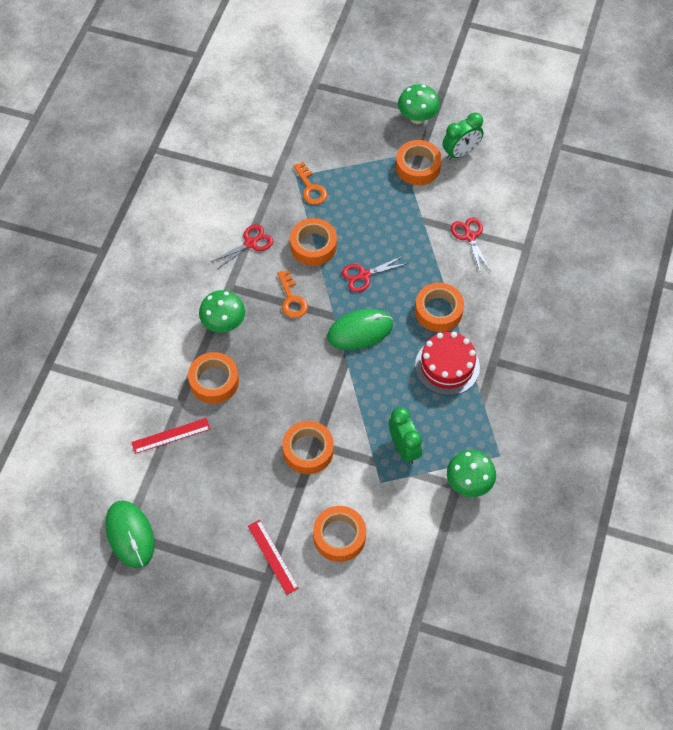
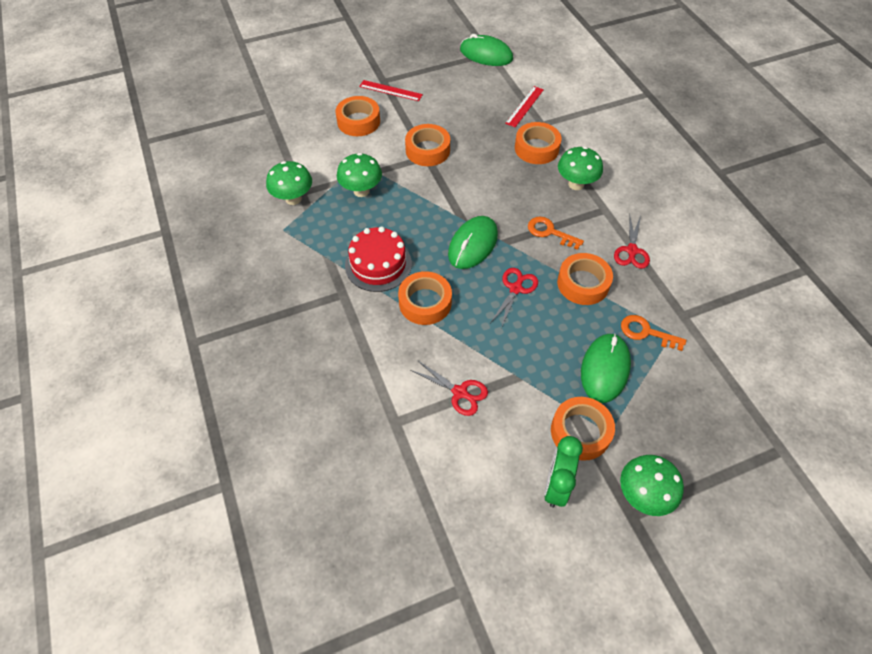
camera: 140 degrees right, 5 degrees down
(363, 187) = (605, 369): none -> green mouse
(404, 448) = (361, 191): green clock -> green mushroom

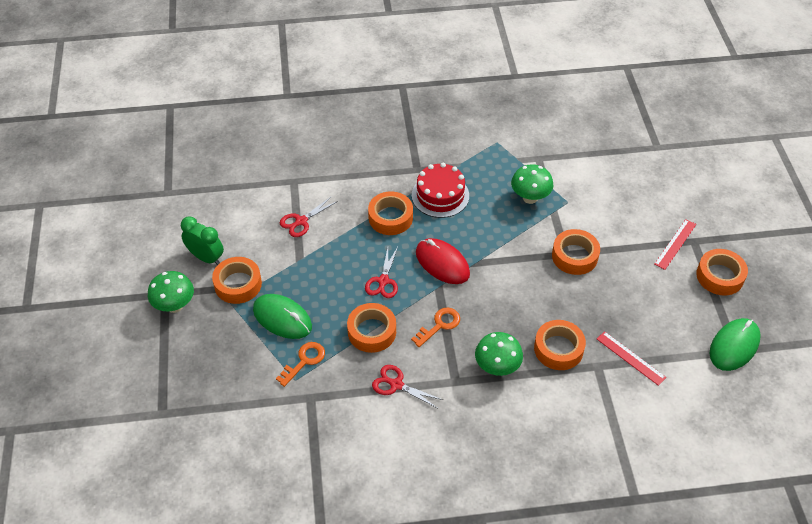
camera: 105 degrees right, 5 degrees down
(293, 199) = (531, 152): green mushroom -> none
(358, 121) = (628, 210): orange tape -> orange tape (720, 276)
(473, 244) = (442, 263): green mouse -> red mouse
(515, 289) = (383, 281): red scissors -> red scissors turned 60 degrees clockwise

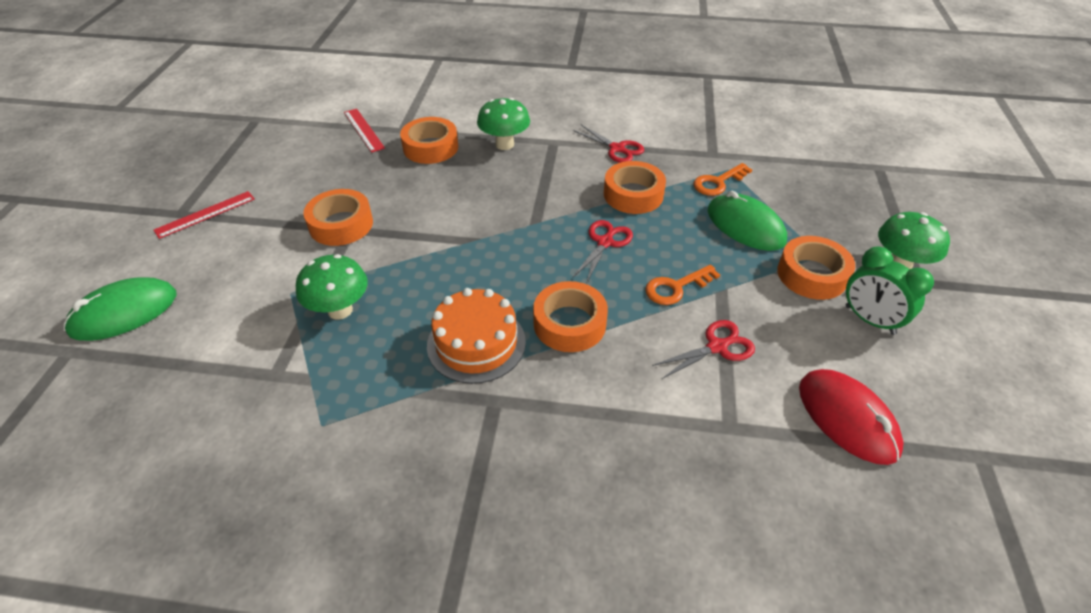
camera: 165 degrees left, 5 degrees down
(439, 325) = (550, 187): orange key -> orange key (676, 287)
(440, 195) = (476, 343): red cake -> orange cake
(442, 263) = (518, 248): red mouse -> red mouse (847, 418)
(720, 276) = (195, 175): orange tape -> none
(734, 346) = (254, 122): green mouse -> green mouse (124, 313)

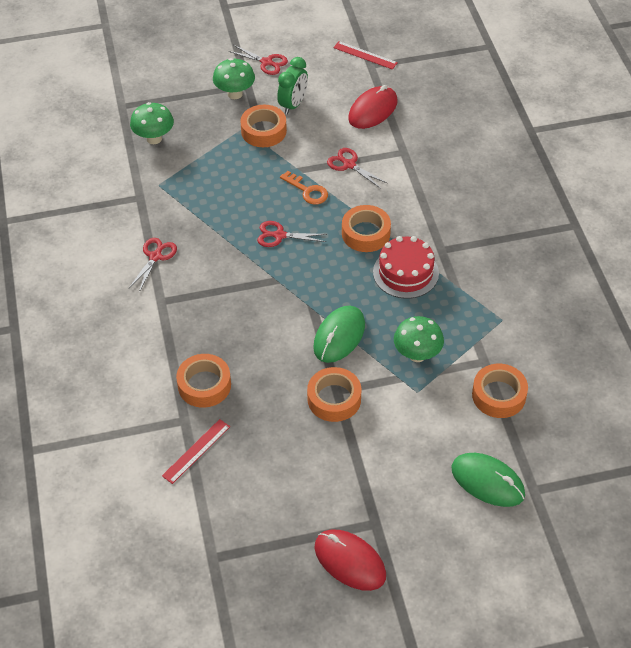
camera: 110 degrees left, 5 degrees up
(164, 187) = (350, 561): none -> red mouse
(205, 214) = (367, 502): red ruler -> red ruler (365, 55)
(476, 343) = (405, 272): orange cake -> red cake
(504, 144) = (178, 333): green mushroom -> green mushroom (154, 138)
(633, 194) = (216, 233): orange tape -> orange tape (498, 395)
(718, 182) = (179, 188): orange key -> none
(745, 226) = (227, 167): green mouse -> green mouse (339, 336)
(979, 316) = (266, 62): none -> red scissors

